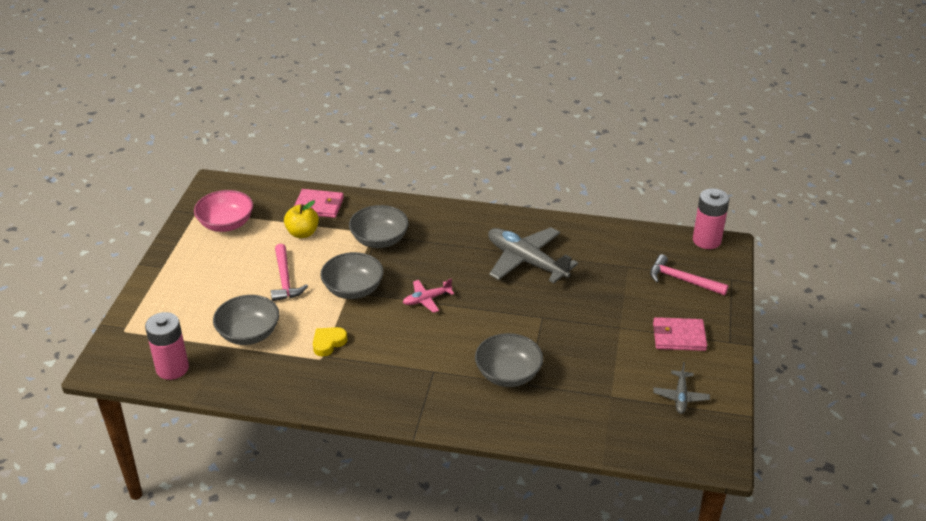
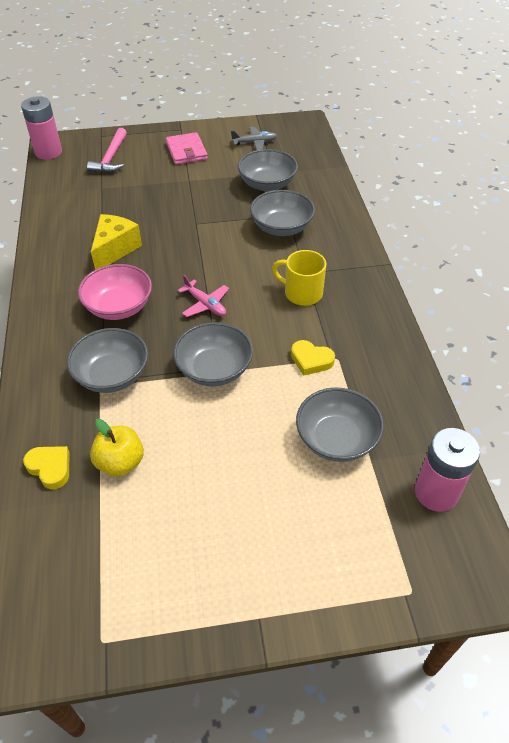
camera: 110 degrees left, 10 degrees up
(226, 224) = (125, 576): pink bowl -> pink bowl (119, 307)
(285, 279) = (224, 443): pink hammer -> none
(319, 206) = (50, 468): pink wallet -> yellow heart
(407, 361) = (302, 293): none -> yellow mug
(526, 261) = (115, 249): grey plane -> yellow cheese
(589, 384) = (267, 184): none -> grey bowl

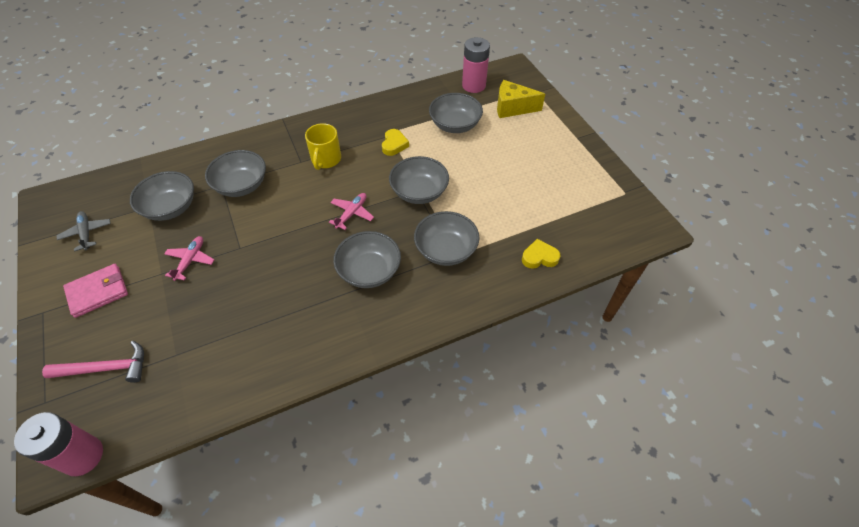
camera: 105 degrees left, 5 degrees up
(50, 468) = (539, 257): yellow heart -> yellow heart turned 60 degrees clockwise
(115, 249) = (289, 301): yellow cheese -> yellow cheese (512, 108)
(119, 307) = (369, 271): pink bowl -> grey bowl
(120, 462) = (517, 220): yellow apple -> none
(195, 195) = (190, 260): none -> pink plane

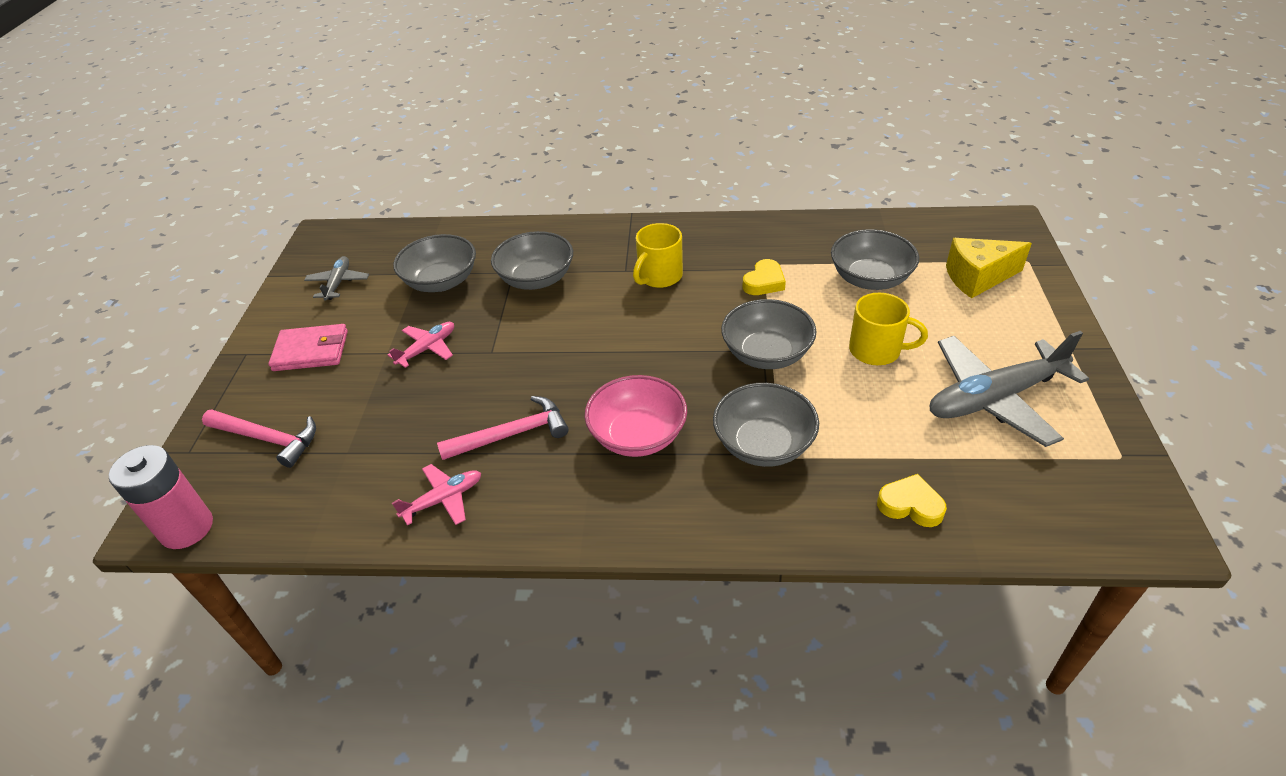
camera: 30 degrees right, 10 degrees down
(287, 299) = (512, 434): none -> pink hammer
(352, 213) = (656, 353): pink plane -> pink plane (443, 499)
(369, 271) = (637, 435): grey bowl -> pink bowl
(473, 85) = (929, 233): pink battery -> none
(479, 170) = (876, 350): none -> yellow mug
(512, 108) = (977, 278): yellow cheese -> yellow cheese turned 45 degrees counterclockwise
(553, 180) = (994, 398): none -> grey plane

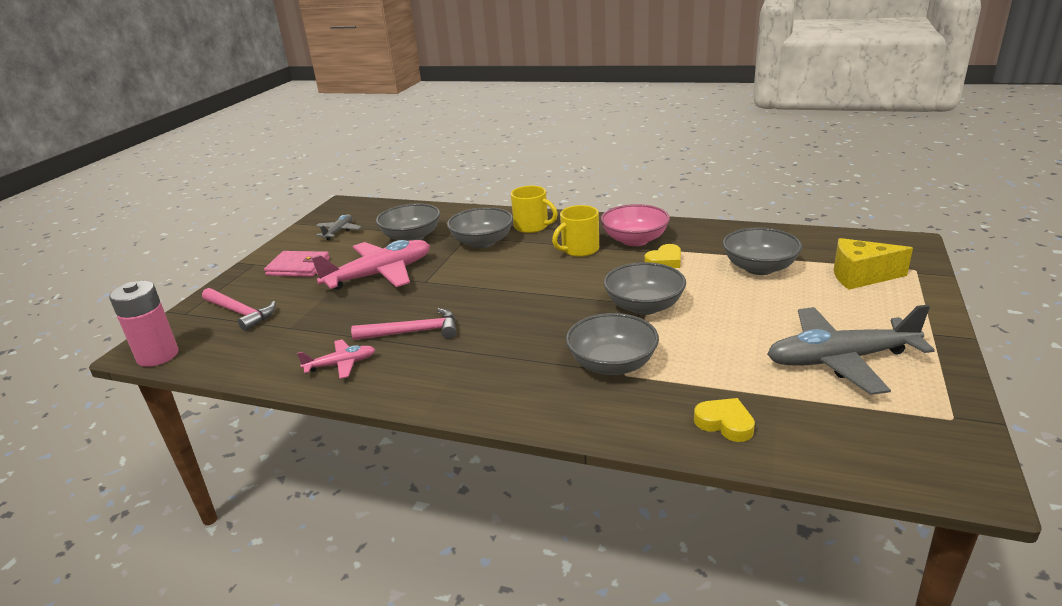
camera: 15 degrees right, 15 degrees down
(427, 348) = (380, 274): pink plane -> pink plane, size x2.00
(637, 435) = (510, 345): pink bowl -> pink bowl (635, 240)
(876, 350) = (743, 315): yellow mug -> yellow mug (532, 226)

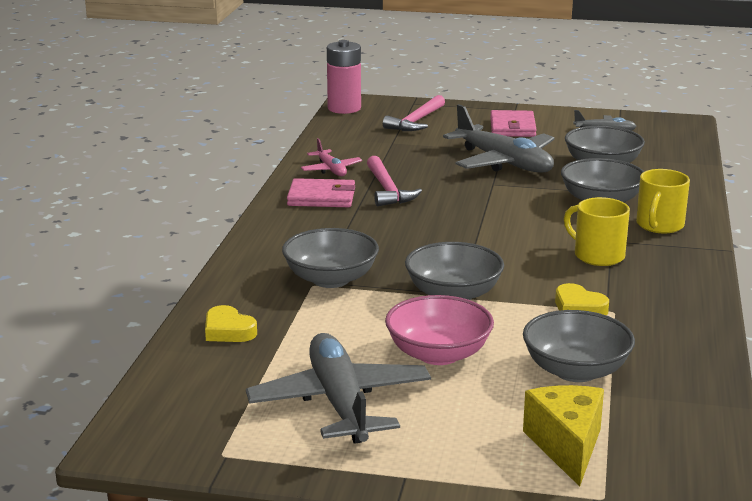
camera: 80 degrees right, 5 degrees down
(380, 274) = (504, 162): pink plane -> grey plane
(414, 370) = (321, 197): none -> pink wallet
(635, 240) = (639, 289): pink bowl -> pink bowl (438, 354)
(725, 423) = (228, 330): yellow heart -> yellow heart turned 105 degrees clockwise

